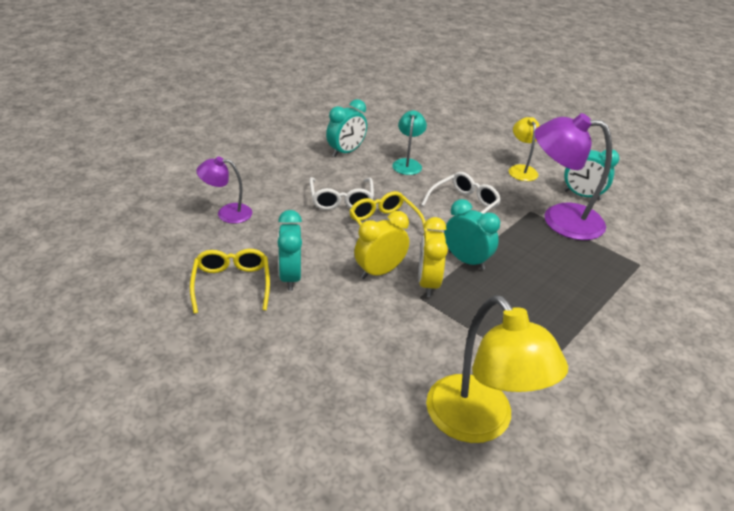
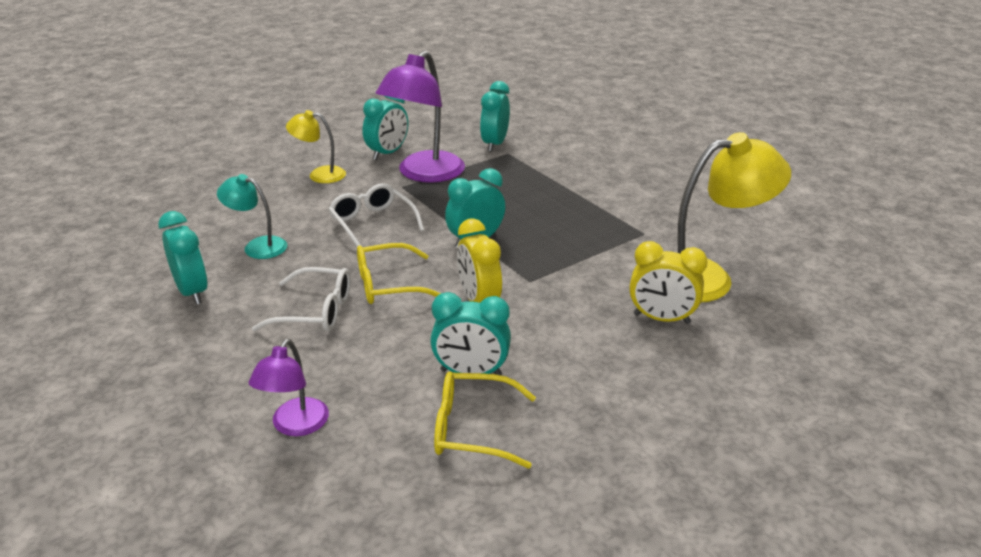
camera: 75 degrees left, 5 degrees down
(427, 283) = (508, 272): yellow clock -> yellow clock (661, 319)
(651, 254) = (494, 144): none -> turquoise clock

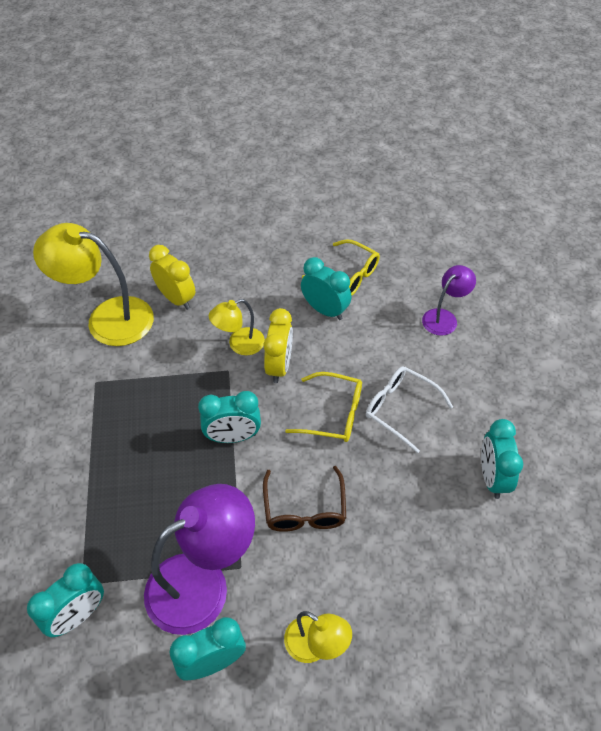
camera: 150 degrees left, 20 degrees up
(257, 246) = (423, 522): turquoise lamp -> none
(372, 223) = (304, 509): white glasses -> brown glasses
(541, 304) = (239, 344): none -> yellow lamp

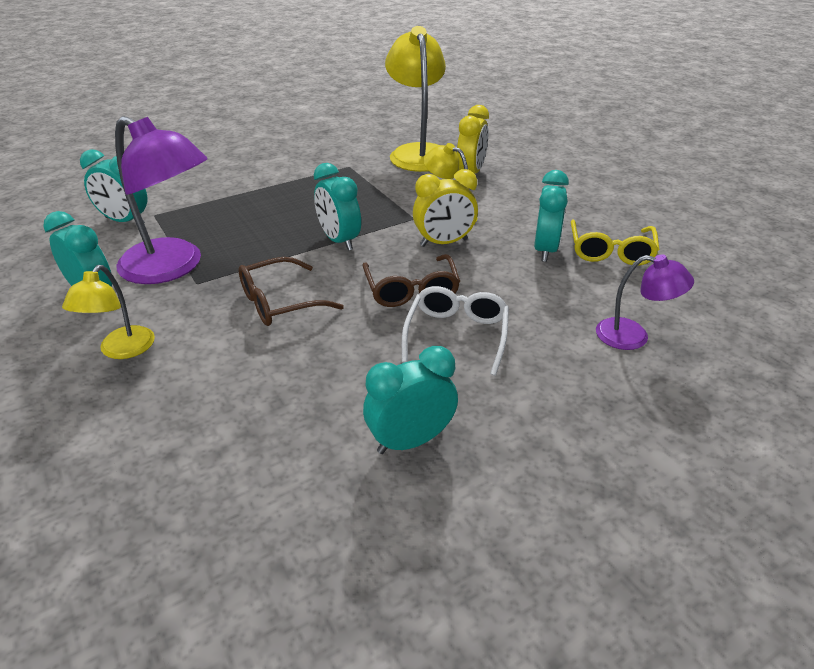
camera: 65 degrees right, 15 degrees down
(333, 414) = (411, 290): yellow glasses -> brown glasses

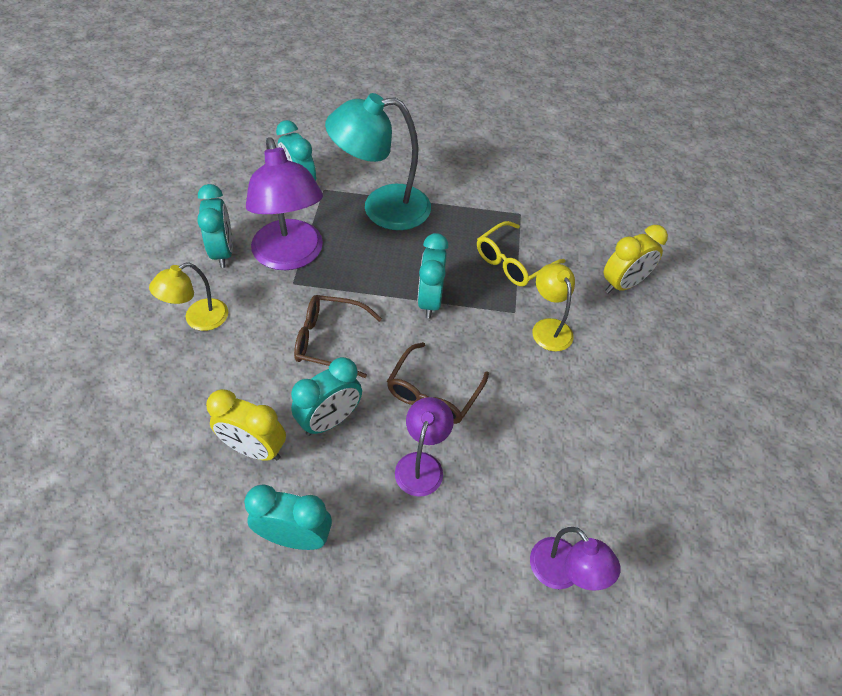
camera: 35 degrees right, 15 degrees up
(226, 205) = (382, 208): none -> turquoise lamp
(418, 153) = (600, 229): yellow lamp -> none
(444, 243) = (511, 357): yellow clock -> yellow clock (254, 449)
(456, 335) = (422, 464): white glasses -> purple lamp
(545, 250) = (592, 423): turquoise clock -> turquoise clock (330, 420)
(610, 251) = (653, 466): yellow glasses -> yellow glasses (513, 262)

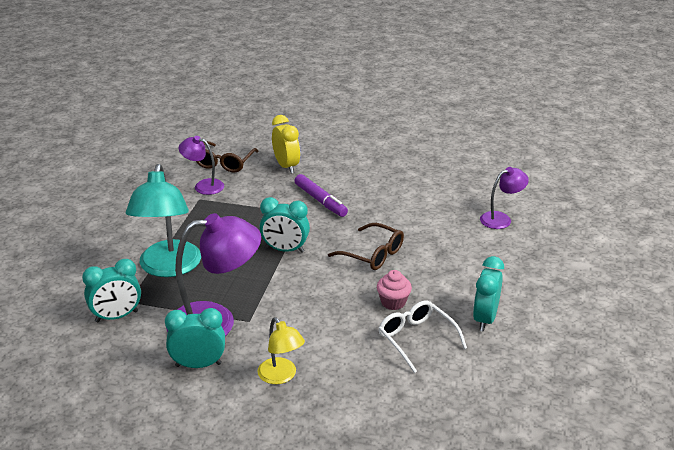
camera: 80 degrees left, 20 degrees down
(254, 449) = (416, 339): yellow clock -> white glasses
(329, 341) = (317, 301): brown glasses -> brown glasses (224, 163)
(330, 420) = (393, 302): turquoise clock -> pink cupcake
(422, 464) = (430, 263): purple lamp -> purple lamp (203, 185)
(513, 262) = (253, 208): yellow glasses -> none
(549, 327) = (320, 201): yellow lamp -> purple marker

